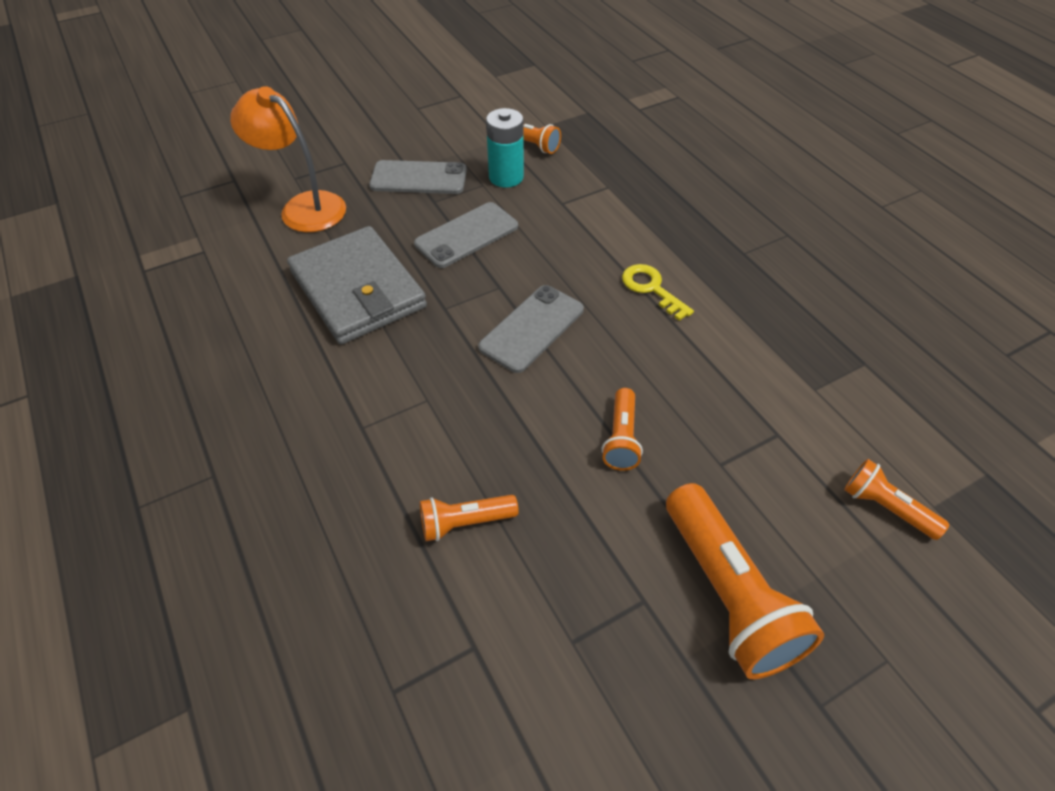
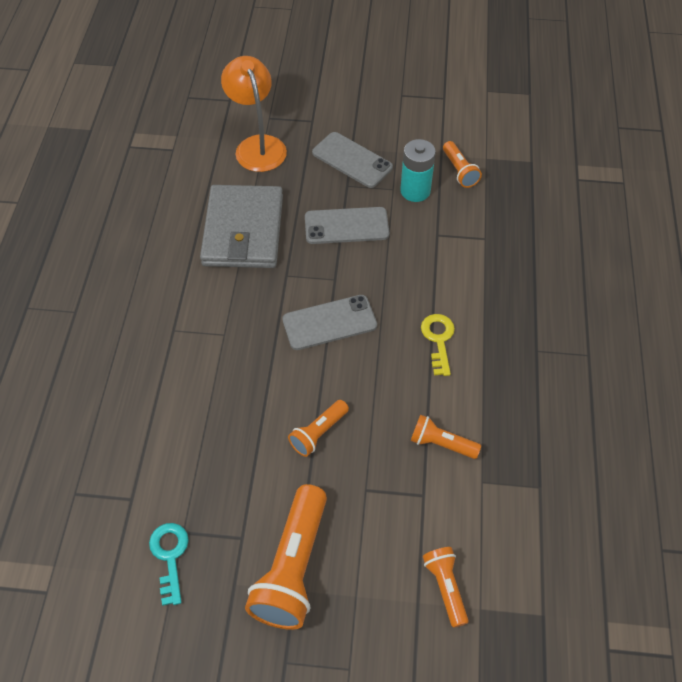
camera: 35 degrees right, 5 degrees up
(465, 522) = (183, 426): orange flashlight -> orange flashlight (441, 443)
(583, 682) = (170, 557): none -> turquoise key

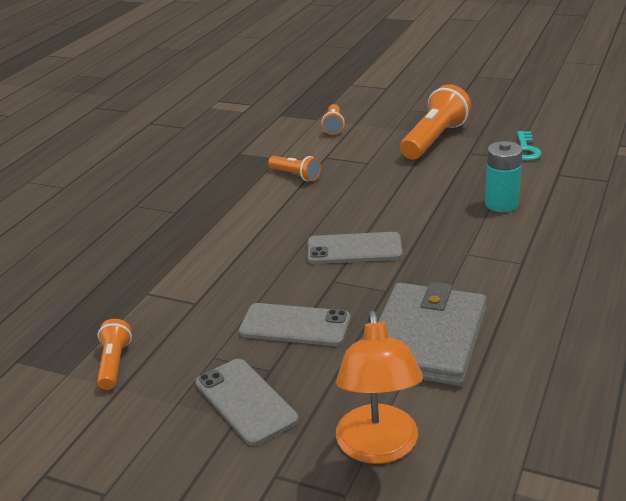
camera: 160 degrees left, 25 degrees down
(318, 433) = (393, 189): orange flashlight -> none
(415, 191) = (187, 350): turquoise battery -> turquoise battery (501, 204)
(438, 340) = (256, 227): yellow key -> none

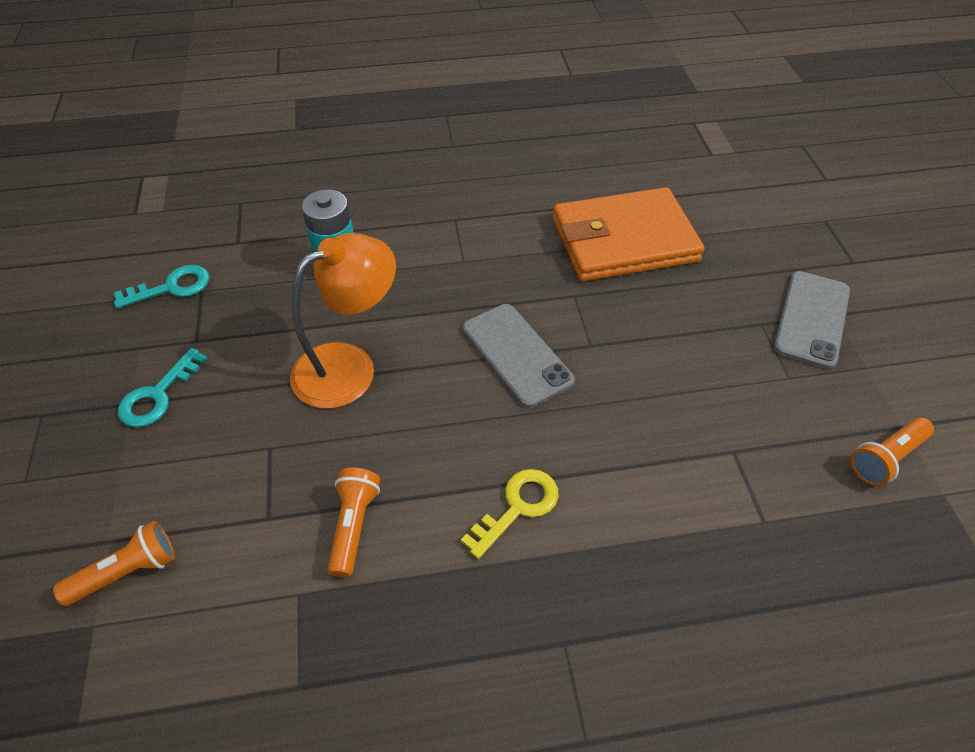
camera: 125 degrees left, 20 degrees up
(252, 219) = (517, 507): none -> yellow key
(295, 325) = (687, 338): grey phone -> none
(378, 448) = (769, 220): orange lamp -> orange lamp (349, 366)
(427, 338) = (623, 240): grey wallet -> orange wallet
(434, 139) = (158, 395): orange flashlight -> turquoise key

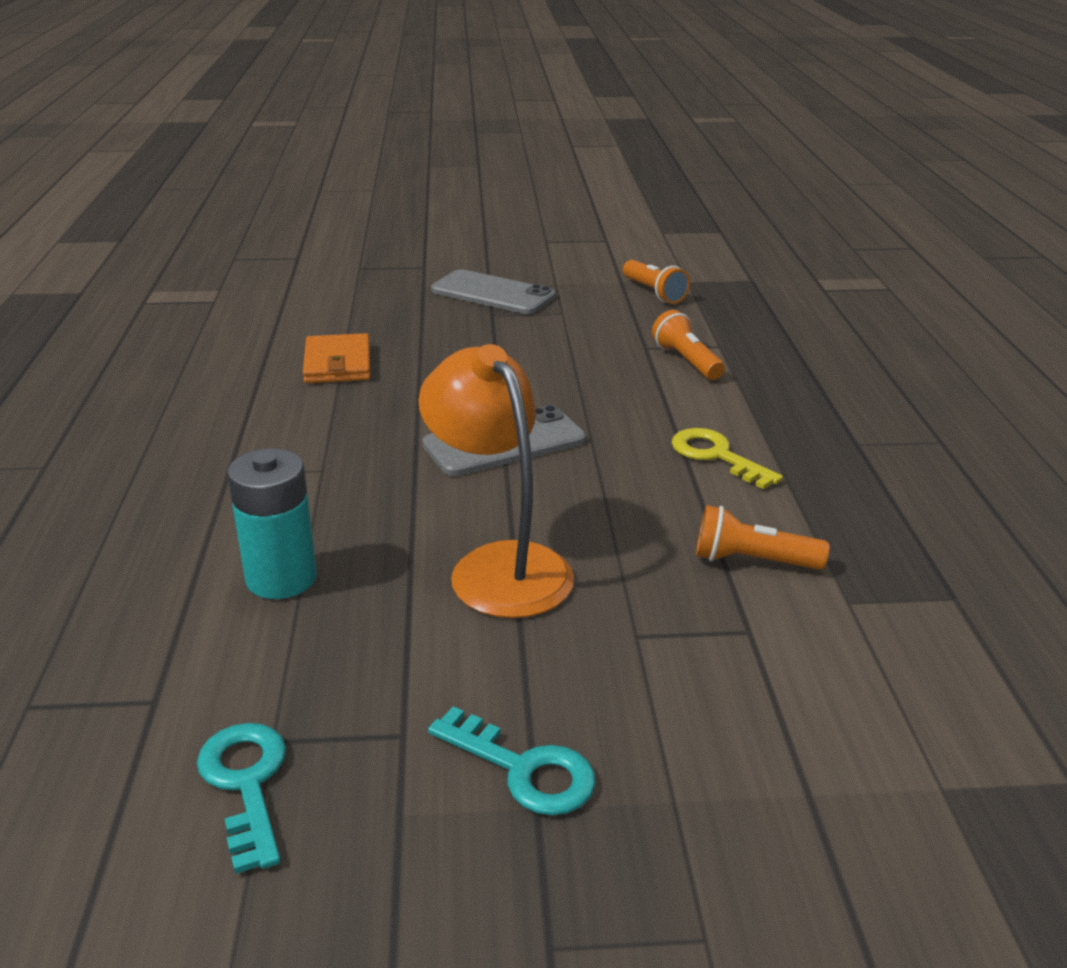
camera: 85 degrees left, 20 degrees down
(127, 572) = (854, 761): orange flashlight -> orange flashlight (686, 361)
(623, 240) = (338, 364): orange wallet -> orange wallet, size x0.54

